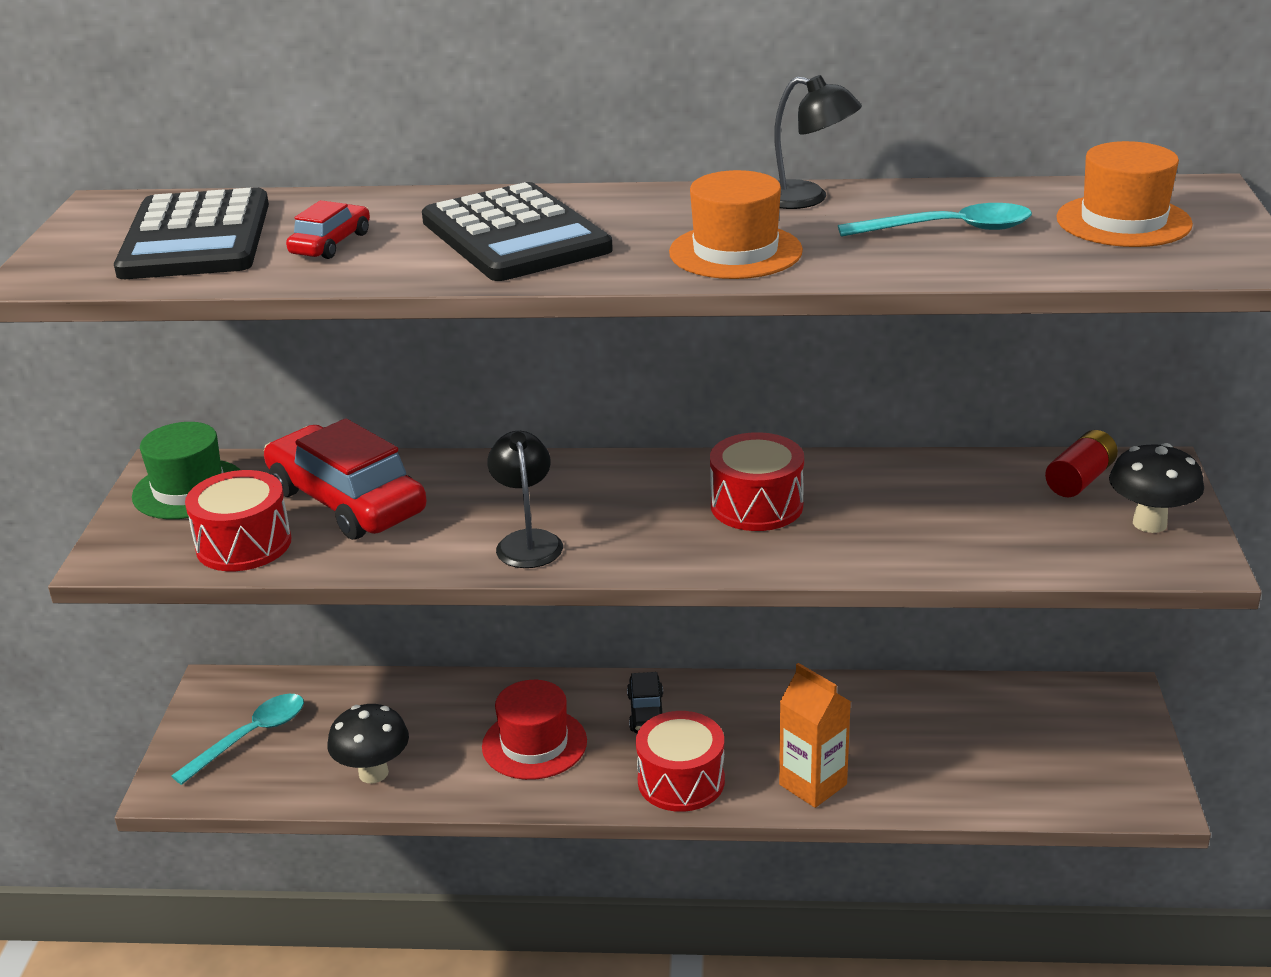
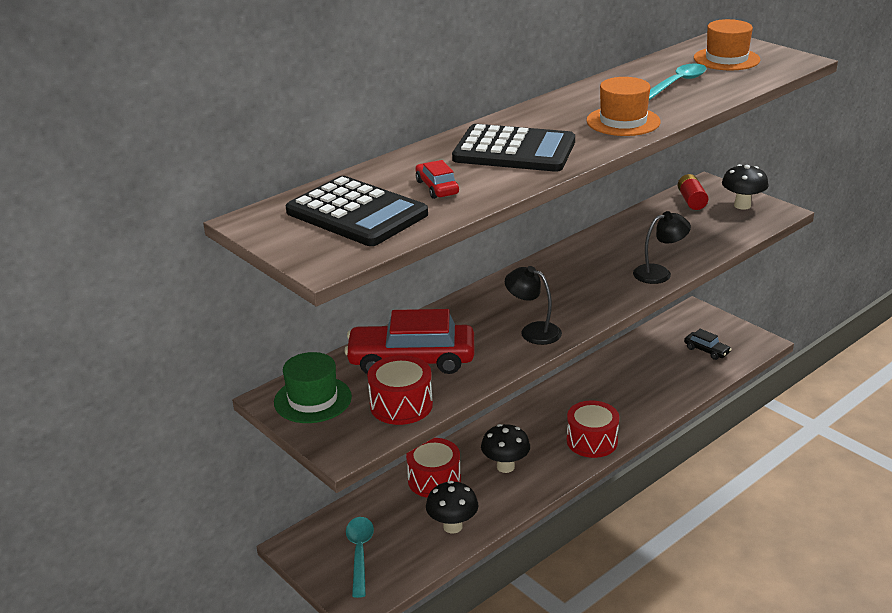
camera: 45 degrees left, 0 degrees up
(534, 744) = (505, 467): red hat -> black mushroom
(646, 712) = (531, 424): black car -> black car (706, 350)
(756, 505) = (596, 268): red drum -> red drum (434, 480)
(806, 198) = (593, 91): black lamp -> black lamp (659, 273)
(813, 784) = (643, 410): orange carton -> none

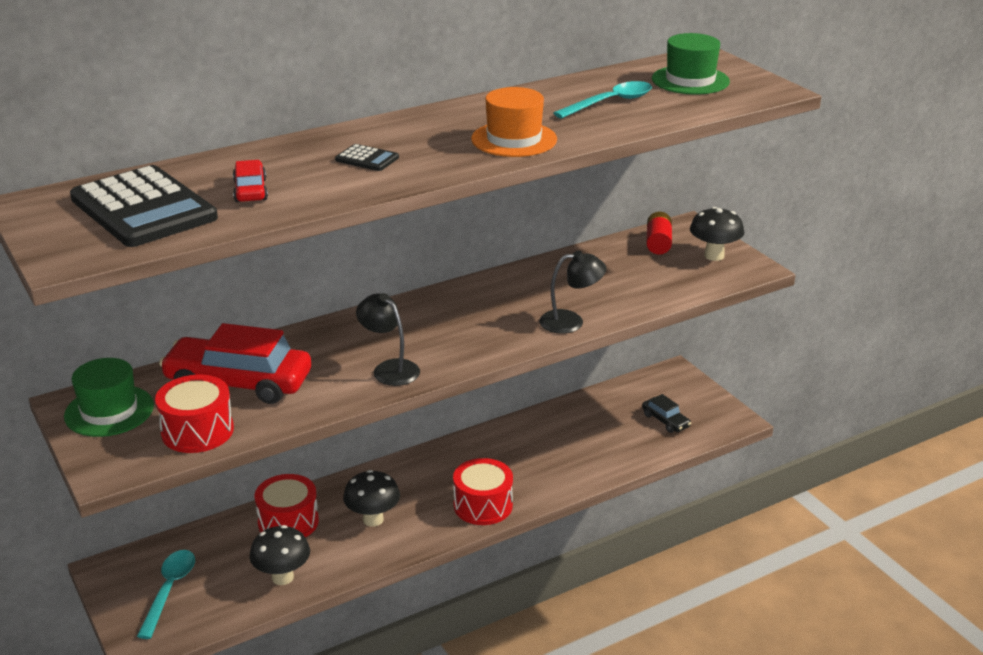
camera: 10 degrees right, 0 degrees up
(514, 150) = (367, 159): black calculator -> black calculator, size x0.42
(726, 59) = (690, 80): orange hat -> green hat

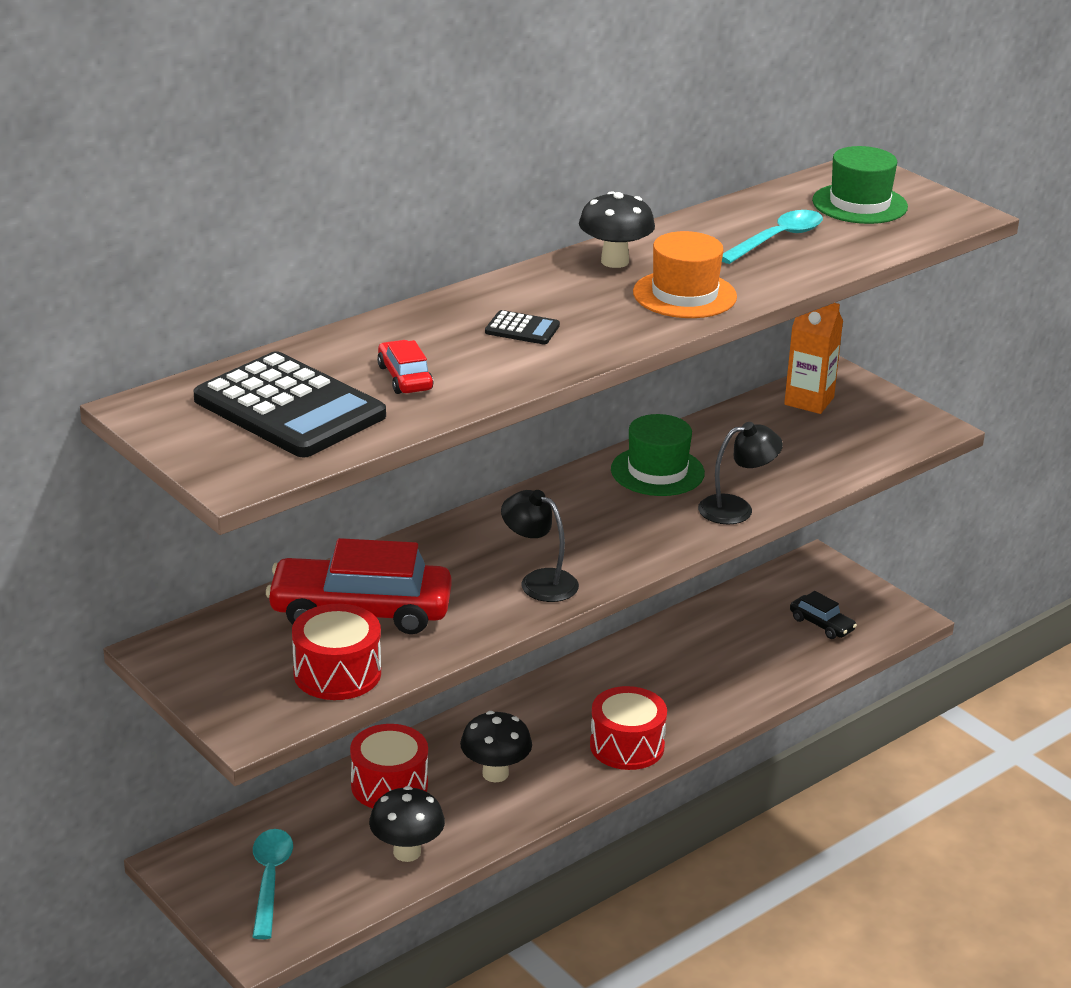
camera: 10 degrees left, 0 degrees up
(109, 411) = (215, 657): green hat -> green hat (657, 471)
(658, 243) = (809, 401): red battery -> orange carton
(714, 256) = (881, 414): black mushroom -> black mushroom (614, 261)

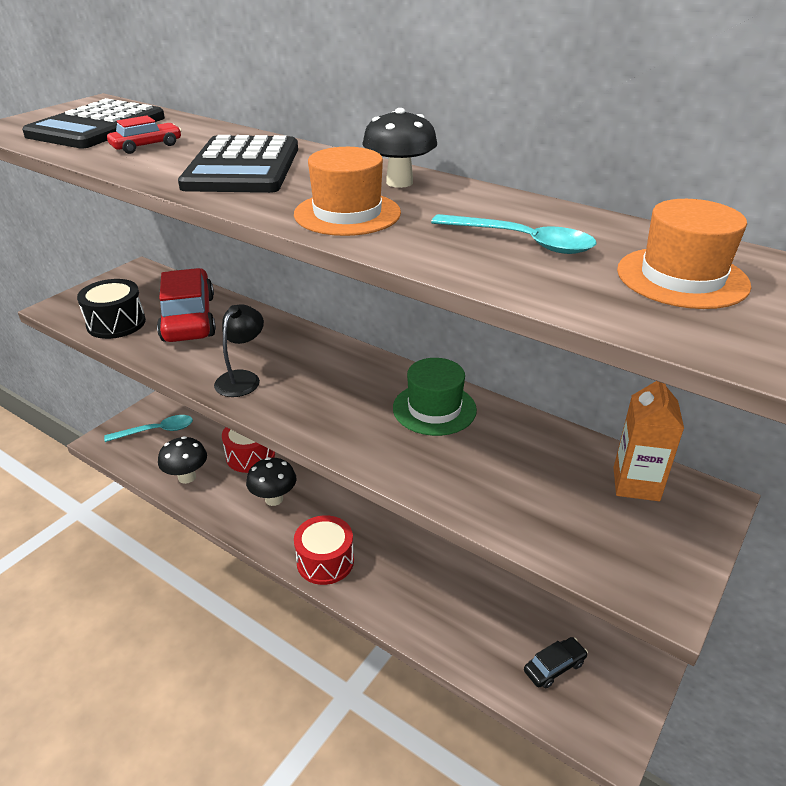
camera: 75 degrees right, 5 degrees up
(337, 673) = (116, 323): red drum -> black drum
(522, 329) = (243, 167): black calculator -> black calculator, size x2.36
(736, 508) = (396, 463): black lamp -> none
(821, 624) = (554, 667): black car -> black car turned 150 degrees counterclockwise
(859, 204) = (682, 277): green hat -> orange hat

